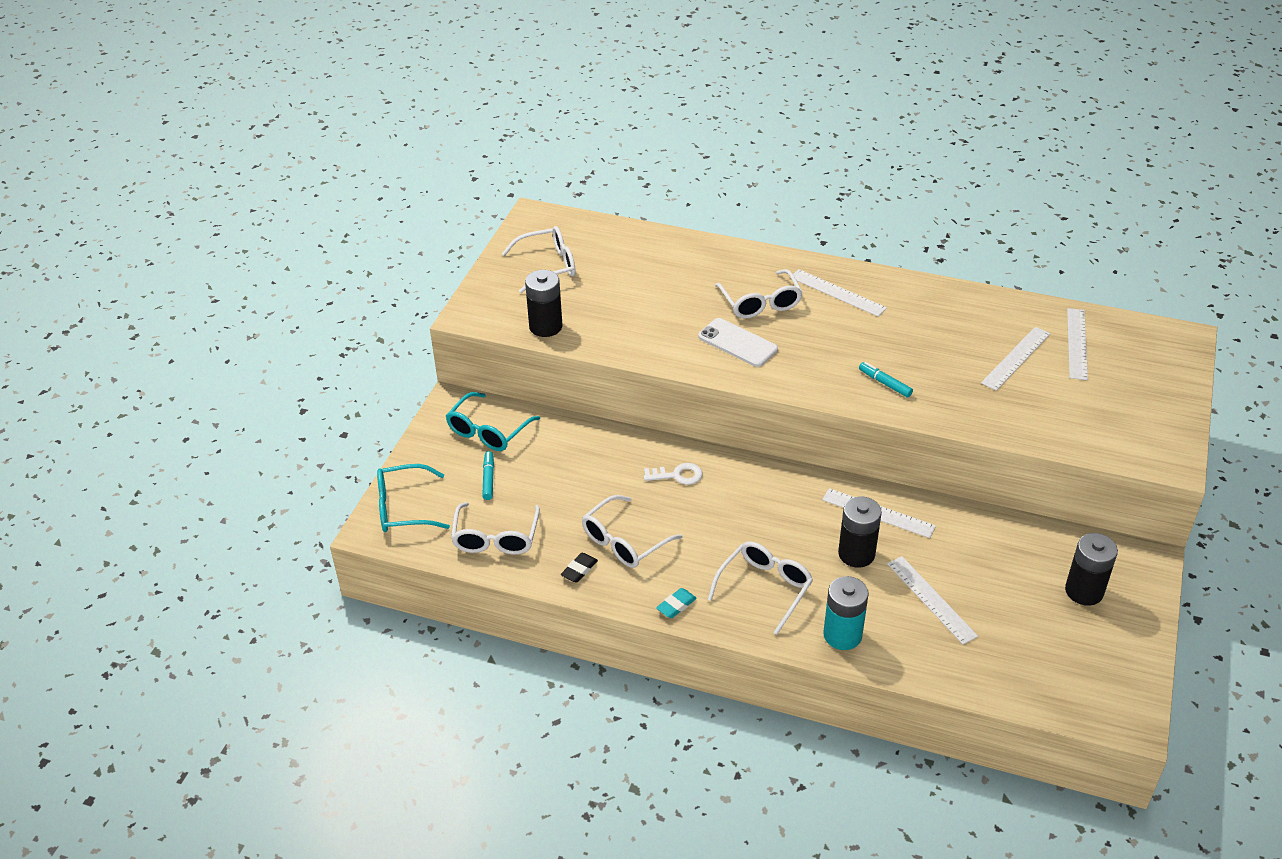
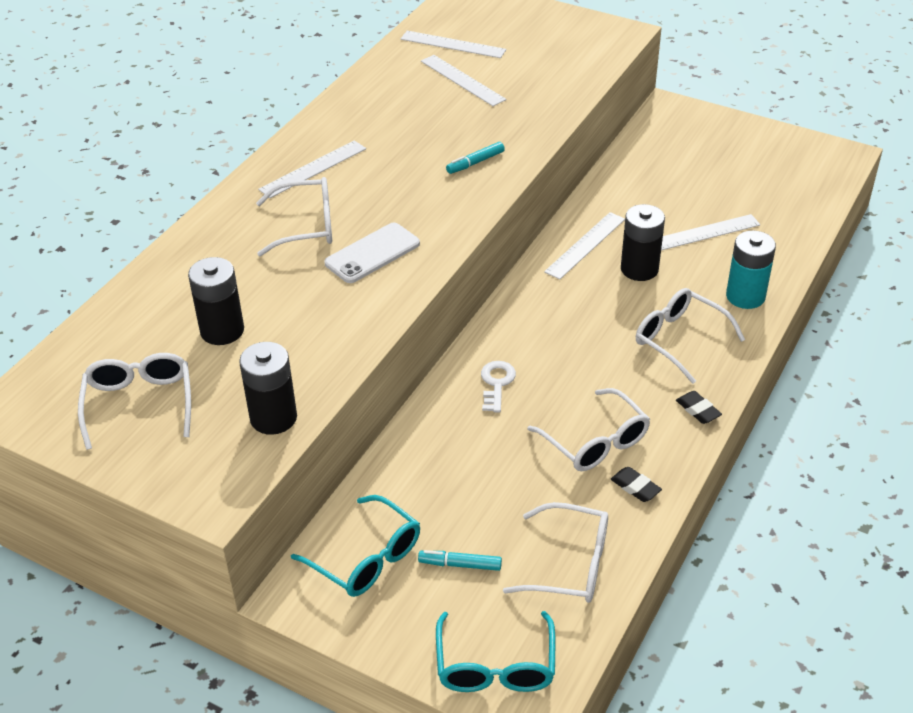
camera: 80 degrees left, 0 degrees up
(676, 605) = (698, 410): turquoise eraser -> black eraser
(1084, 591) = (701, 147): black battery -> black battery (222, 330)

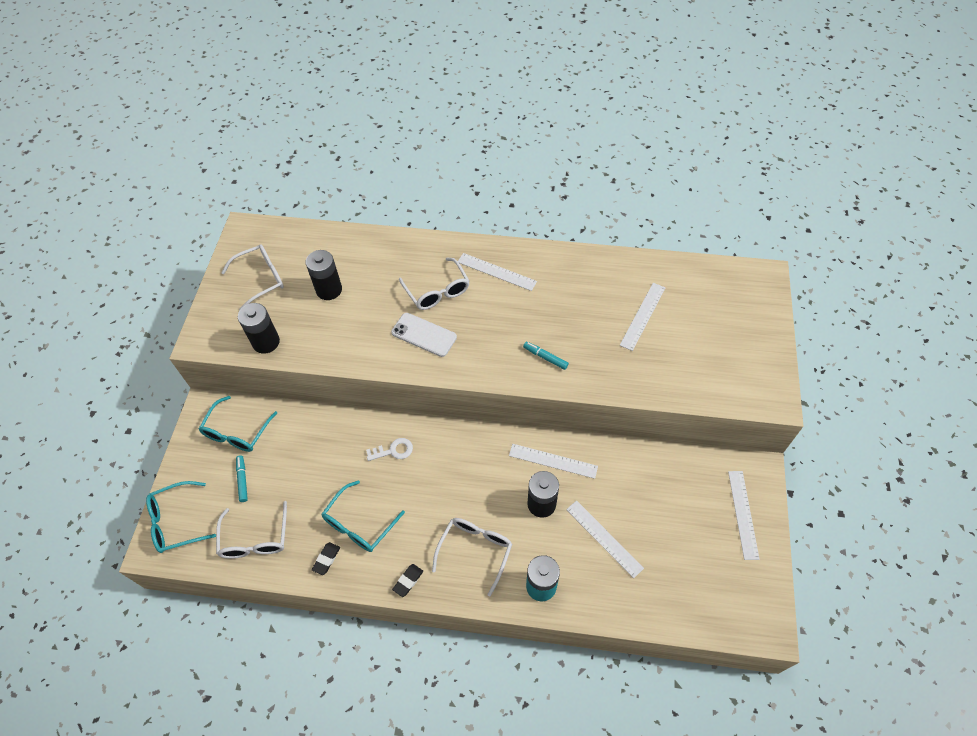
camera: 70 degrees right, 15 degrees up
(453, 44) = (686, 294): white ruler -> white ruler (743, 514)
(595, 441) = (359, 524): white glasses -> turquoise glasses

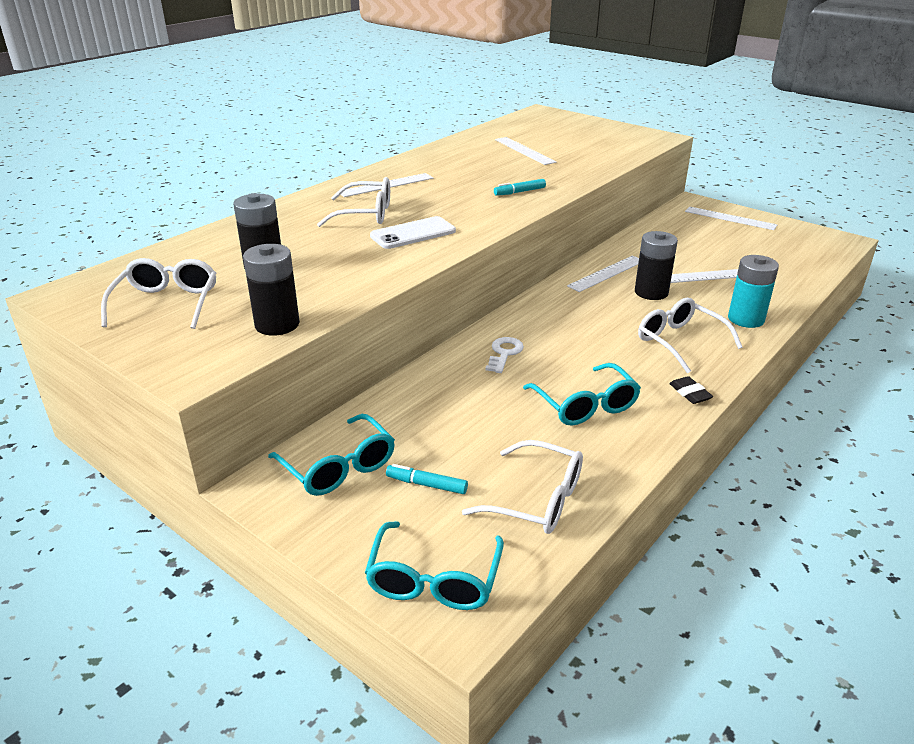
camera: 60 degrees left, 25 degrees down
(326, 559) = (617, 445): black eraser -> none

